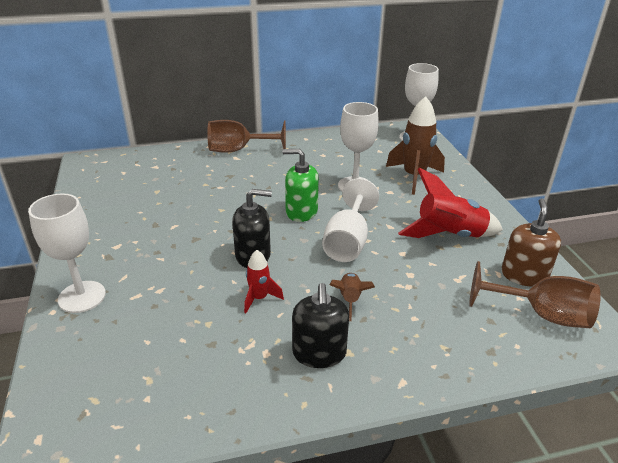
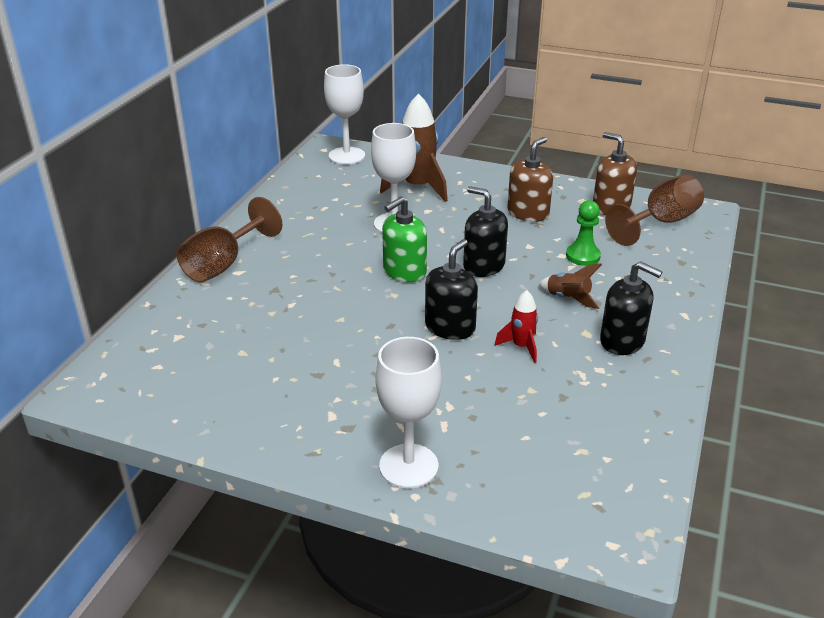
camera: 55 degrees left, 0 degrees up
(347, 242) = (483, 266): white goblet -> black soap dispenser
(422, 286) = (583, 256): none -> green pawn
(449, 235) = (528, 213): red rocket -> brown soap dispenser

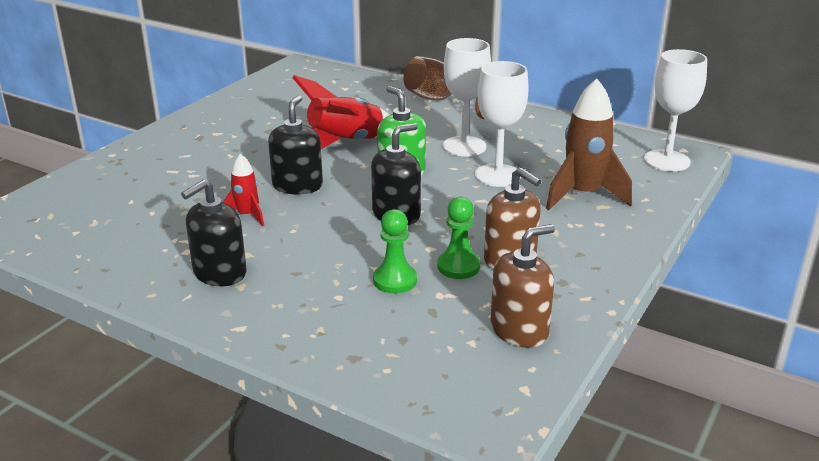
camera: 100 degrees right, 5 degrees down
(345, 312) = (345, 143): none -> red rocket
(408, 466) = (141, 154): white goblet -> white goblet (464, 146)
(450, 327) = (297, 186): black soap dispenser -> black soap dispenser turned 120 degrees counterclockwise
(549, 232) = (458, 266): none -> green pawn
(568, 298) = (311, 254): brown rocket -> none
(661, 223) = (464, 366): brown goblet -> none

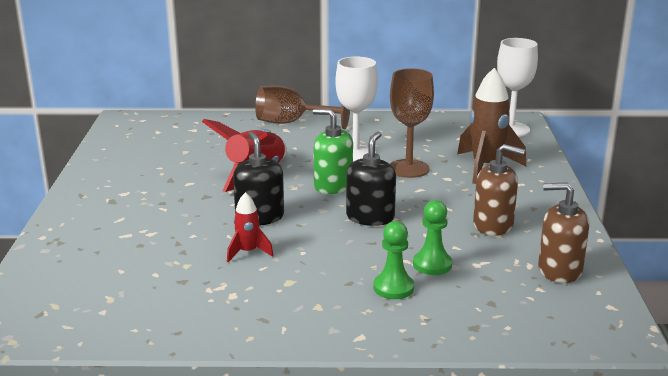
camera: 30 degrees left, 5 degrees down
(219, 273) = (286, 302): black soap dispenser -> none
(458, 266) = (464, 241): green pawn -> green pawn (393, 288)
(498, 175) = (408, 169): white goblet -> brown goblet
(519, 330) = (559, 270): brown soap dispenser -> brown soap dispenser turned 105 degrees counterclockwise

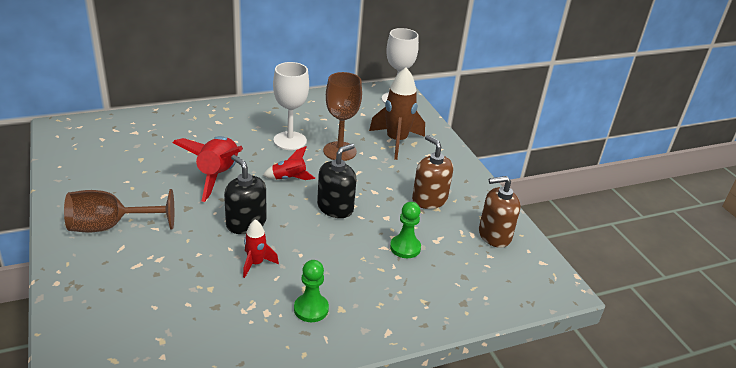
camera: 25 degrees left, 10 degrees up
(292, 123) = (220, 114): brown goblet -> brown goblet (110, 226)
(333, 185) = (289, 178): green soap dispenser -> red rocket
(370, 217) = (335, 208): black soap dispenser -> black soap dispenser turned 45 degrees clockwise
(393, 288) = (388, 277): green pawn -> green pawn (311, 309)
(493, 225) = (429, 199): brown soap dispenser -> brown soap dispenser turned 120 degrees counterclockwise

